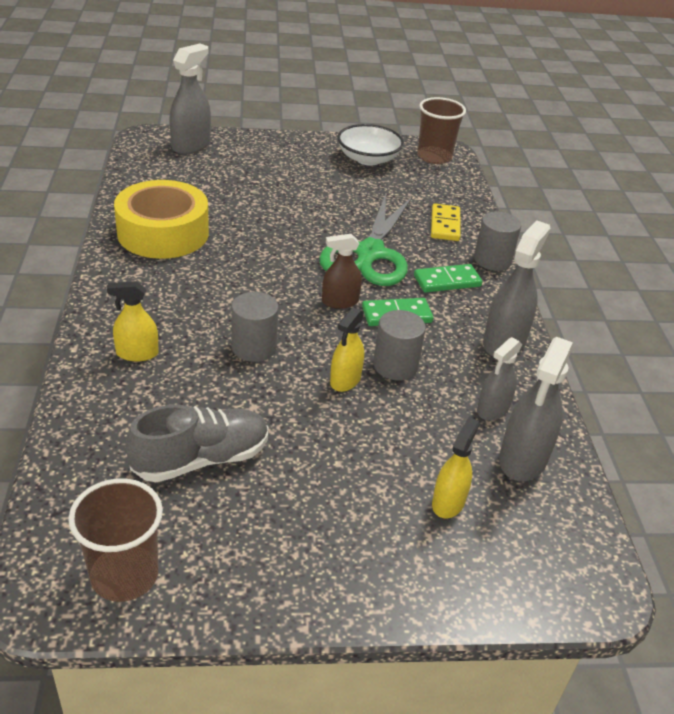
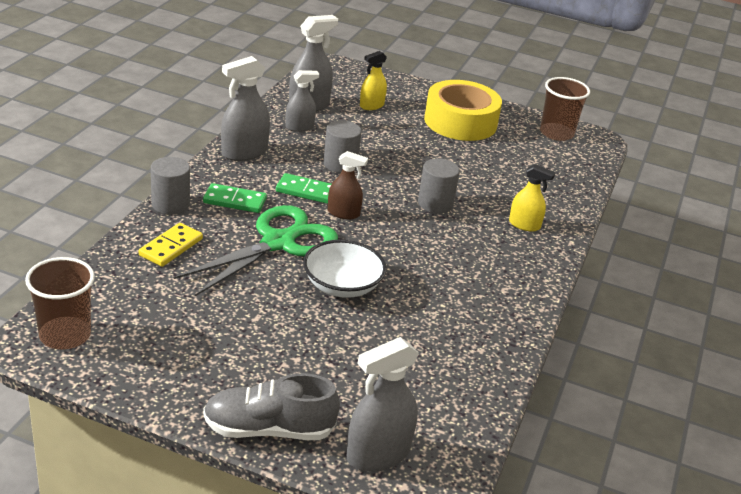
camera: 155 degrees left, 5 degrees down
(163, 233) = (468, 323): yellow tape -> yellow tape (460, 122)
(201, 459) = (501, 160): grey shoe -> grey shoe (268, 429)
(345, 380) = (383, 167): yellow spray bottle -> none
(368, 159) = (156, 357): white bowl -> white bowl (342, 285)

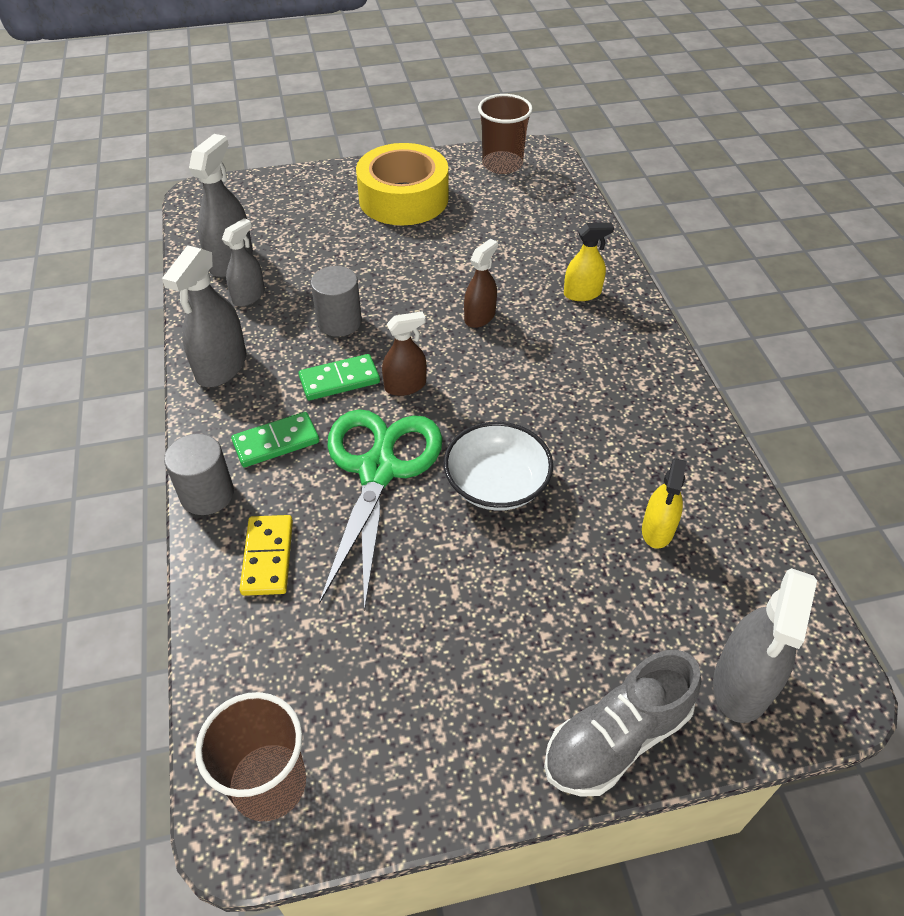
camera: 30 degrees left, 15 degrees up
(371, 105) = (297, 225): yellow spray bottle -> yellow spray bottle (657, 530)
(435, 203) = (480, 317): grey cylinder -> brown spray bottle

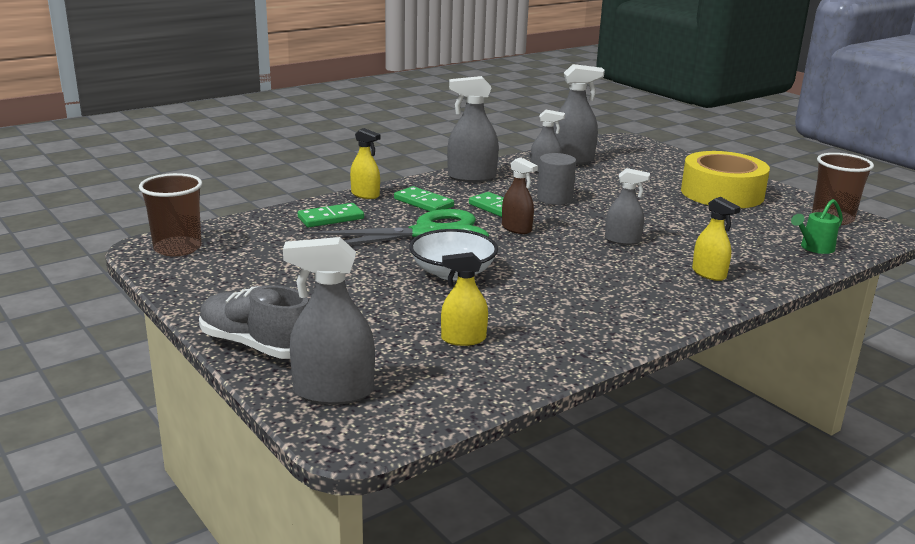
camera: 65 degrees right, 25 degrees down
(207, 494) = (365, 195): grey cylinder -> yellow spray bottle
(268, 557) = (331, 218): yellow domino -> green domino
(480, 317) = (622, 240): brown spray bottle -> grey spray bottle
(558, 206) = (814, 248): none -> green watering can

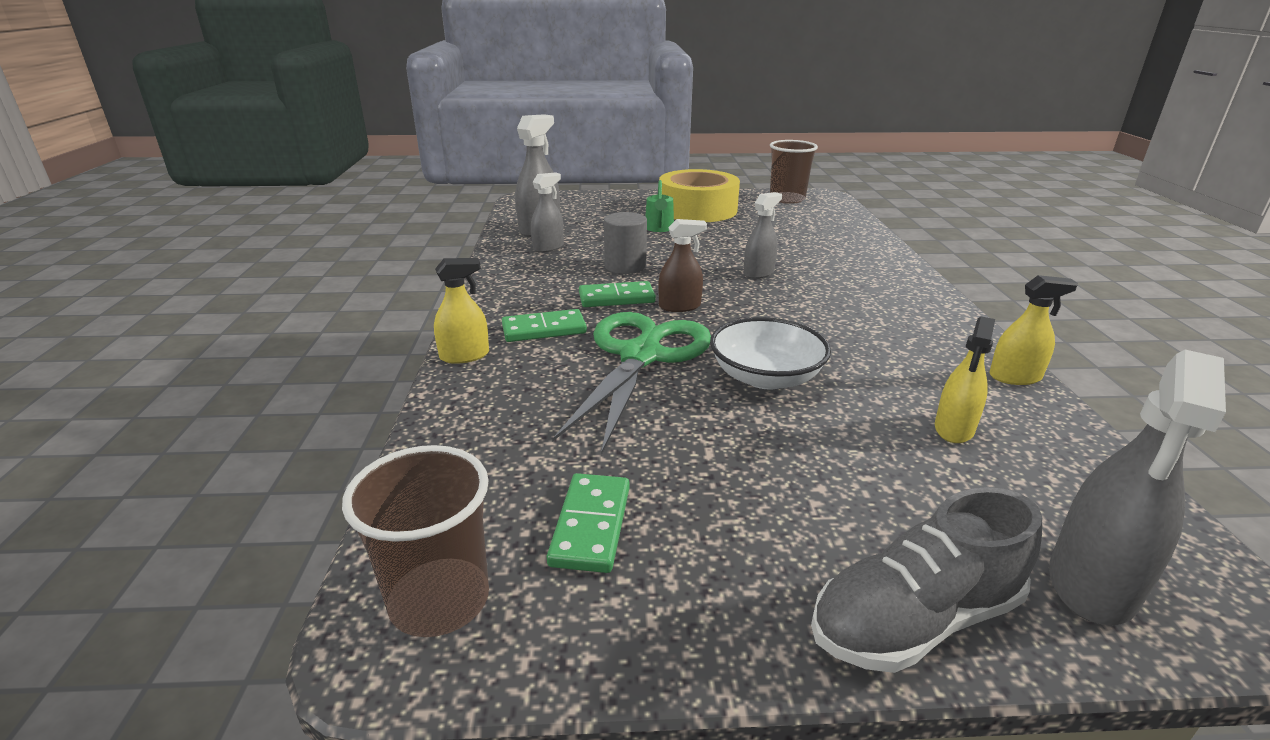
camera: 55 degrees left, 5 degrees up
(331, 218) = (509, 404): green domino -> green domino (591, 525)
(471, 177) = (509, 282): grey spray bottle -> none
(709, 274) = (860, 267): yellow spray bottle -> yellow spray bottle (1015, 377)
(814, 248) = (837, 221): green watering can -> green watering can (659, 229)

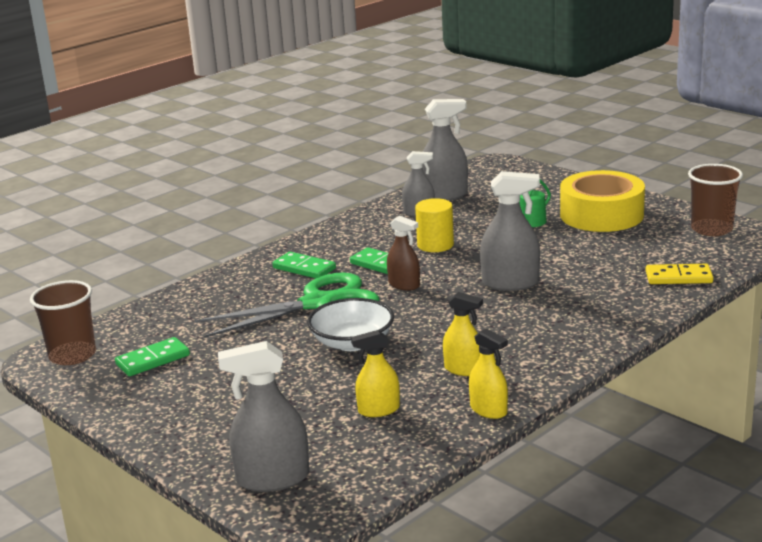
camera: 50 degrees right, 5 degrees down
(464, 356) = (242, 267): yellow spray bottle -> yellow spray bottle (463, 369)
(625, 266) = (435, 245): grey cylinder -> yellow cylinder
(758, 273) = (510, 283): grey spray bottle -> grey spray bottle, size x1.59
(848, 231) = (678, 277): none -> yellow domino
(914, 619) = (187, 445): grey shoe -> none

